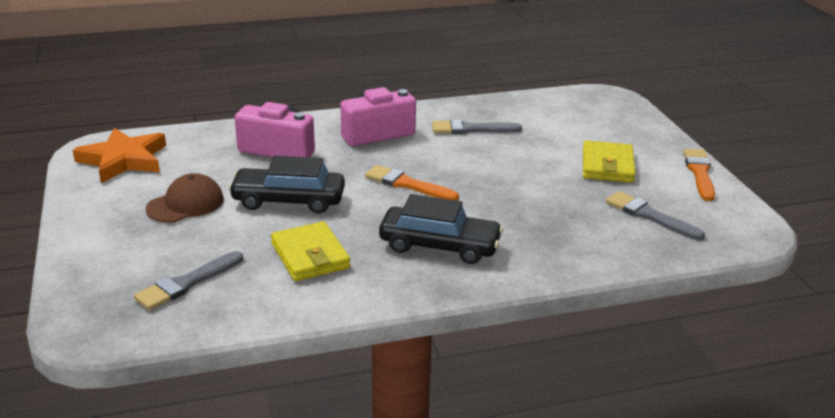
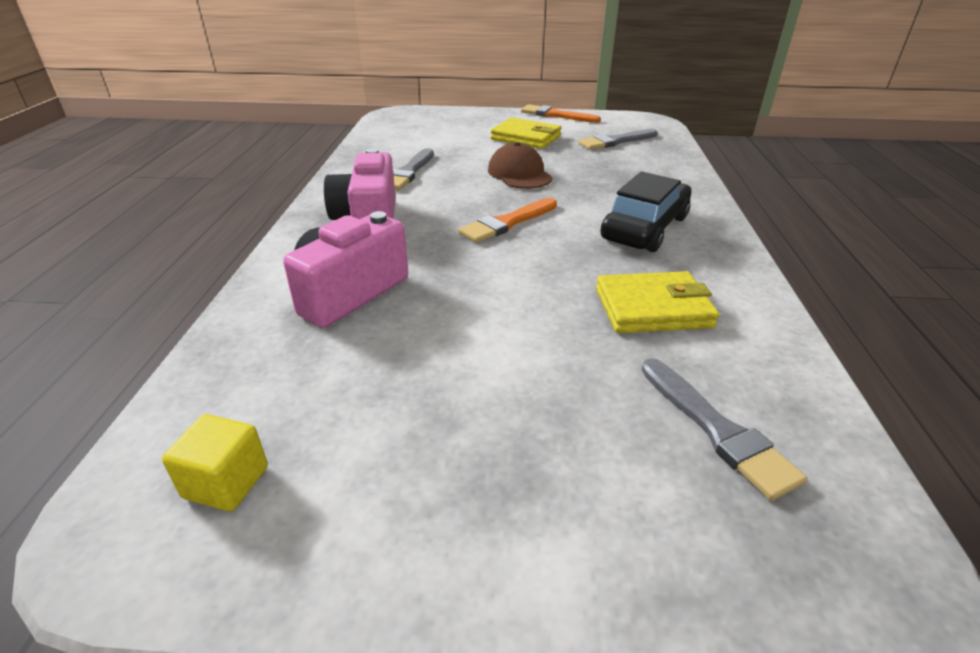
camera: 70 degrees left, 5 degrees up
(123, 160) = (226, 482): orange star -> yellow cube
(185, 204) = (464, 407): brown cap -> brown cap (519, 174)
(288, 200) = (504, 305): black car -> none

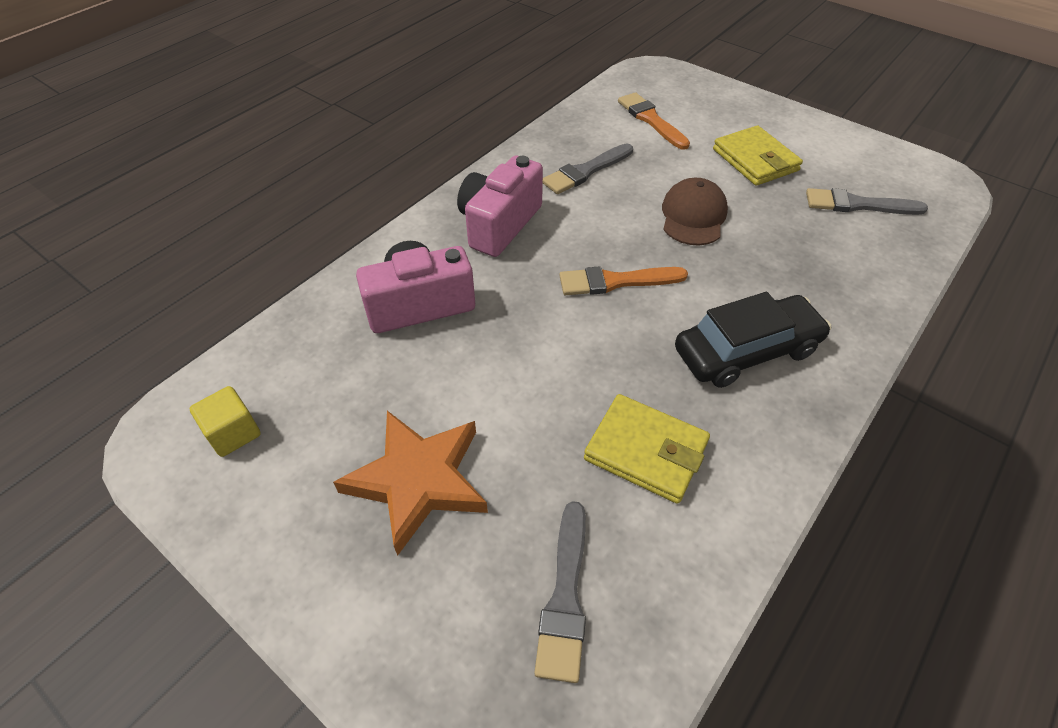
camera: 35 degrees right, 15 degrees up
(492, 416) = (418, 480): none -> orange star
(556, 115) = (830, 132): orange brush -> orange brush (651, 120)

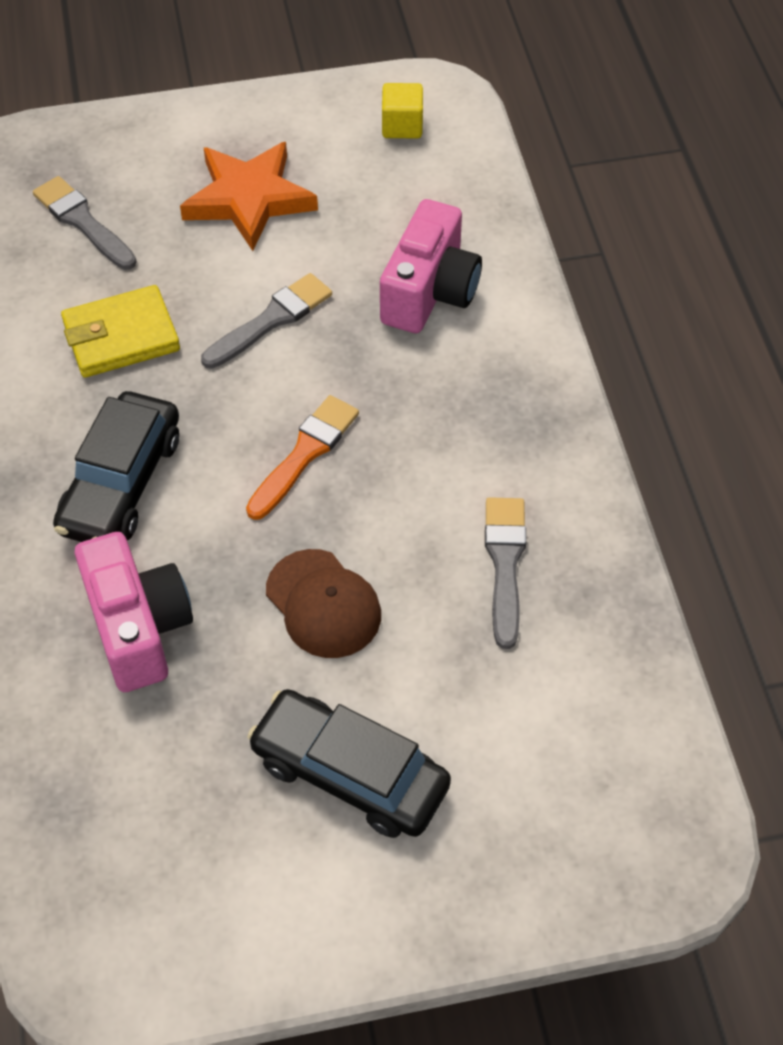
camera: 130 degrees right, 5 degrees up
(499, 224) = (486, 418): pink camera -> pink camera (138, 627)
(651, 120) = (549, 730): orange brush -> none
(755, 160) = (350, 773): yellow wallet -> black car
(858, 205) = (163, 802): grey brush -> grey brush (271, 320)

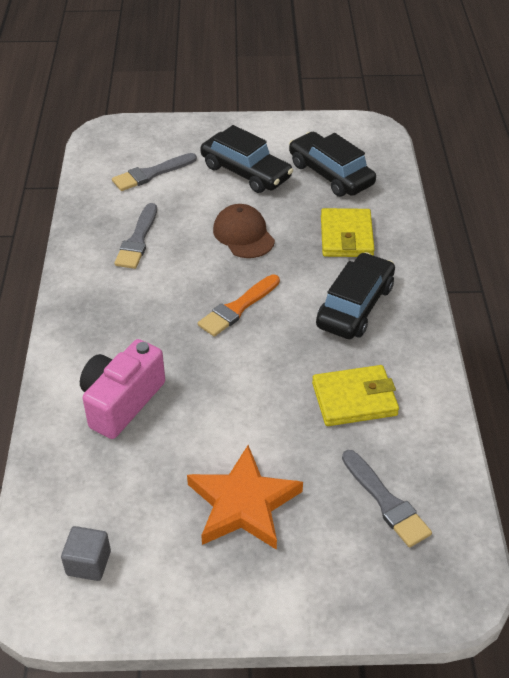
camera: 170 degrees left, 10 degrees down
(138, 627) = (346, 236): pink camera -> yellow wallet
(174, 795) = (330, 174): none -> black car
(271, 320) = (243, 396): grey brush -> grey brush (151, 173)
(402, 126) = (88, 563): yellow cube -> grey cube

